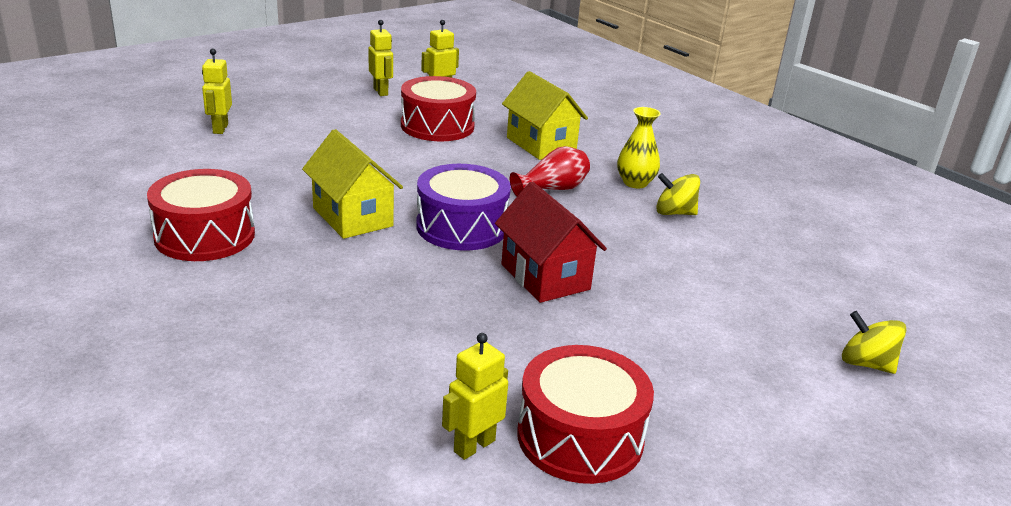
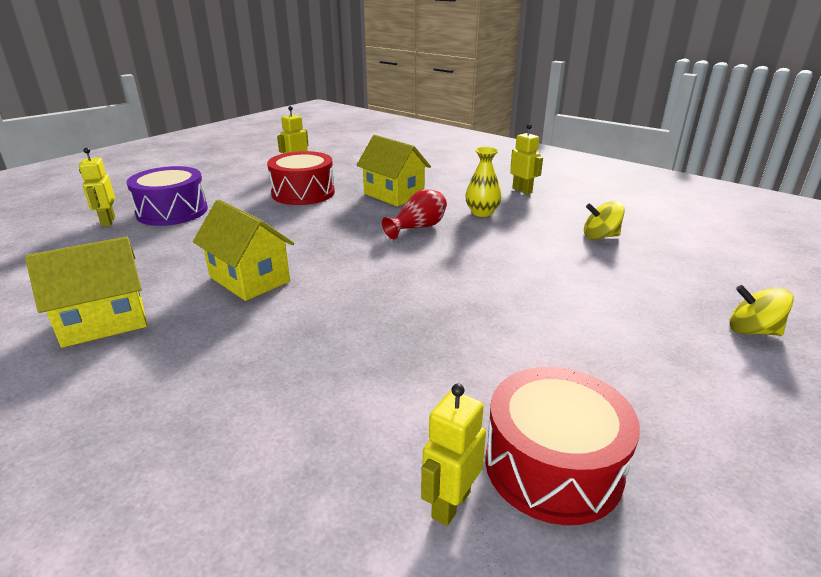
camera: 10 degrees left, 0 degrees up
(205, 236) = (104, 322): red drum -> yellow house
(381, 92) = (247, 174): yellow robot -> yellow robot (522, 190)
(461, 227) = (352, 271): purple drum -> purple drum (172, 211)
(545, 277) = (444, 303): red house -> none
(674, 213) = (524, 231): yellow spinning top -> yellow spinning top (600, 237)

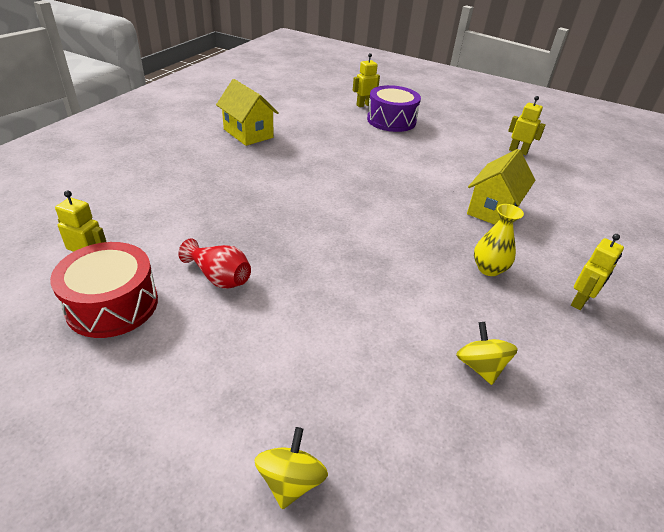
camera: 75 degrees right, 10 degrees up
(249, 279) = (306, 166): yellow house -> none
(303, 193) = (461, 163): red drum -> none
(418, 228) = (426, 229): red vase -> red vase (219, 277)

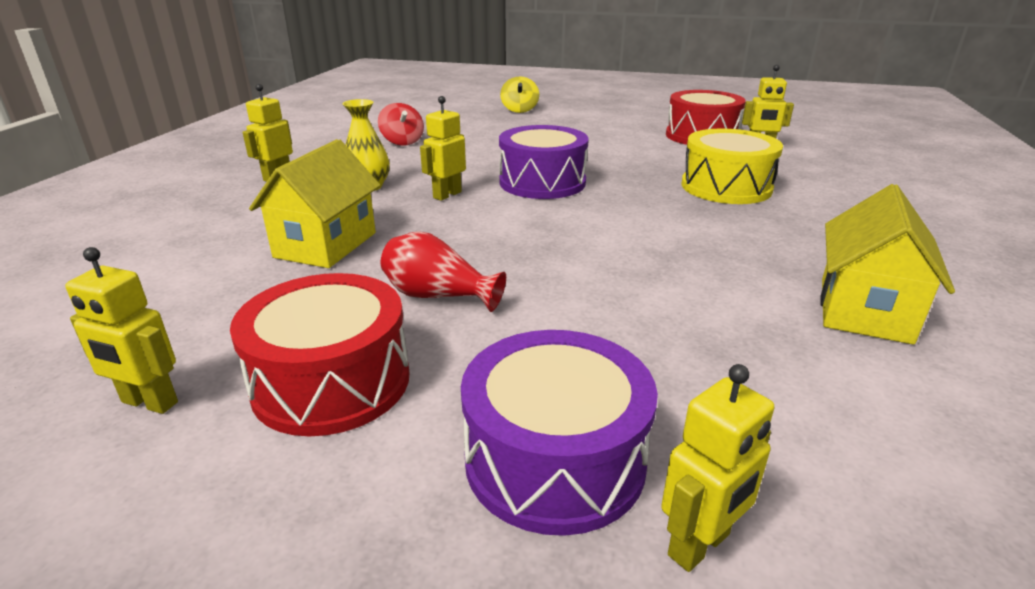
camera: 170 degrees right, 10 degrees down
(204, 213) = (726, 187): none -> yellow drum
(219, 277) = (642, 153): red vase -> red vase (438, 296)
(248, 133) = (864, 310): yellow house -> yellow house turned 75 degrees clockwise
(342, 247) = (542, 182): none -> purple drum
(422, 245) = (447, 195): none -> yellow robot
(460, 147) = (332, 381): none -> red drum
(480, 366) = (402, 142): yellow spinning top -> red spinning top

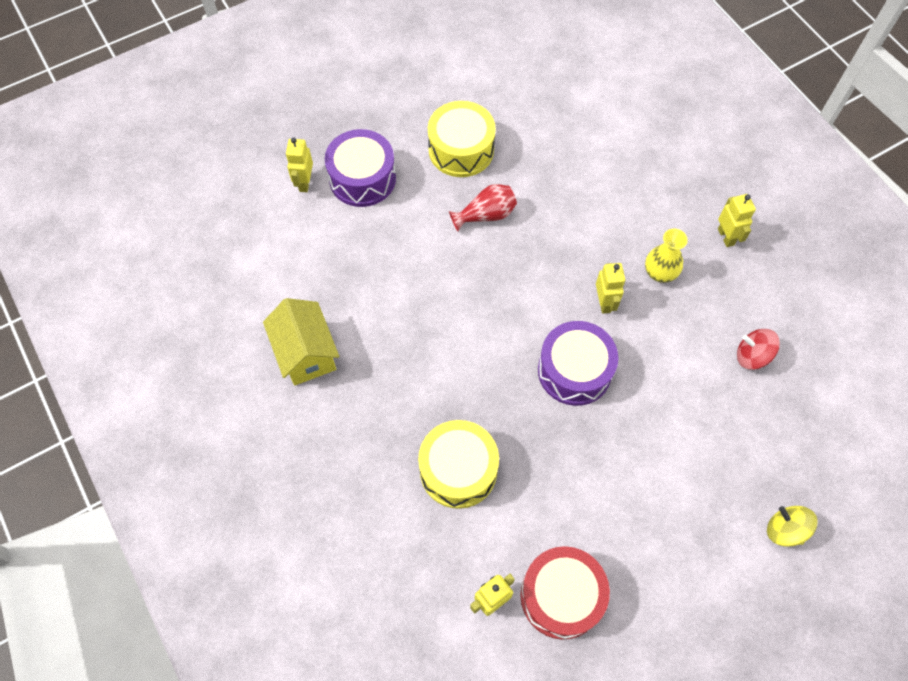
camera: 135 degrees right, 35 degrees up
(149, 403) = (500, 102): yellow robot -> none
(326, 245) = (585, 206): yellow house -> none
(332, 381) = (461, 149): red drum -> yellow drum

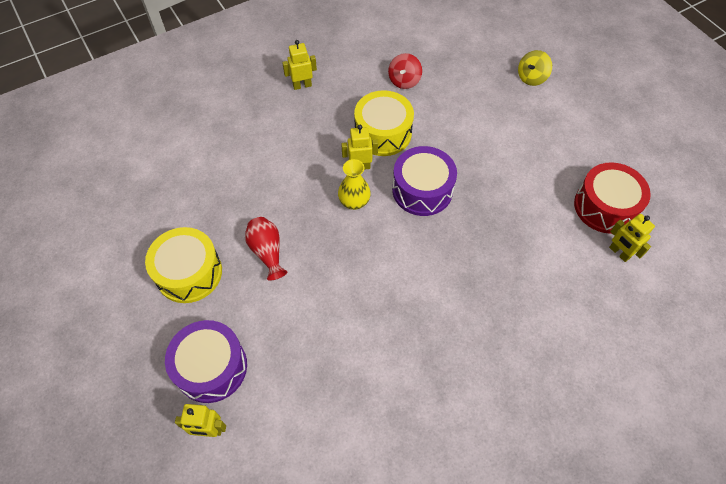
camera: 90 degrees left, 5 degrees down
(306, 353) = (416, 414): yellow house -> none
(458, 470) = (518, 276): yellow drum -> yellow drum (383, 133)
(660, 273) = (333, 128): yellow vase -> yellow vase (354, 202)

